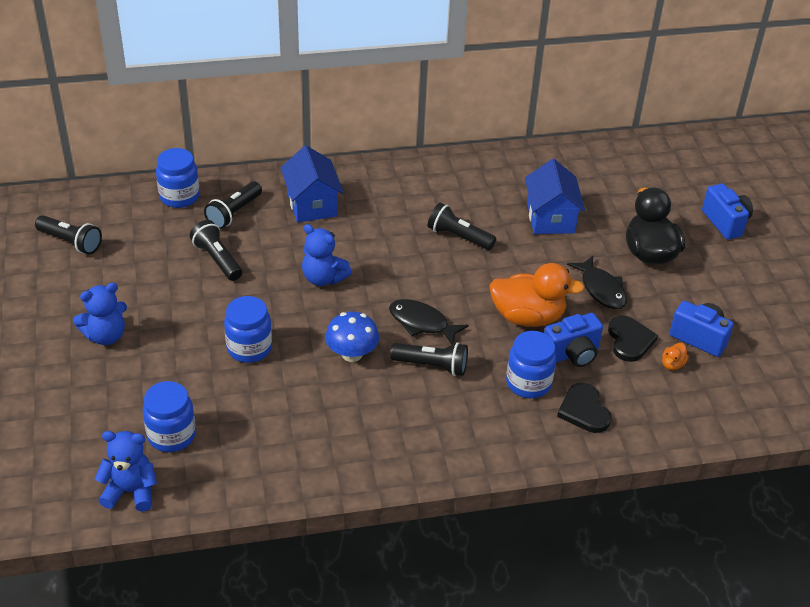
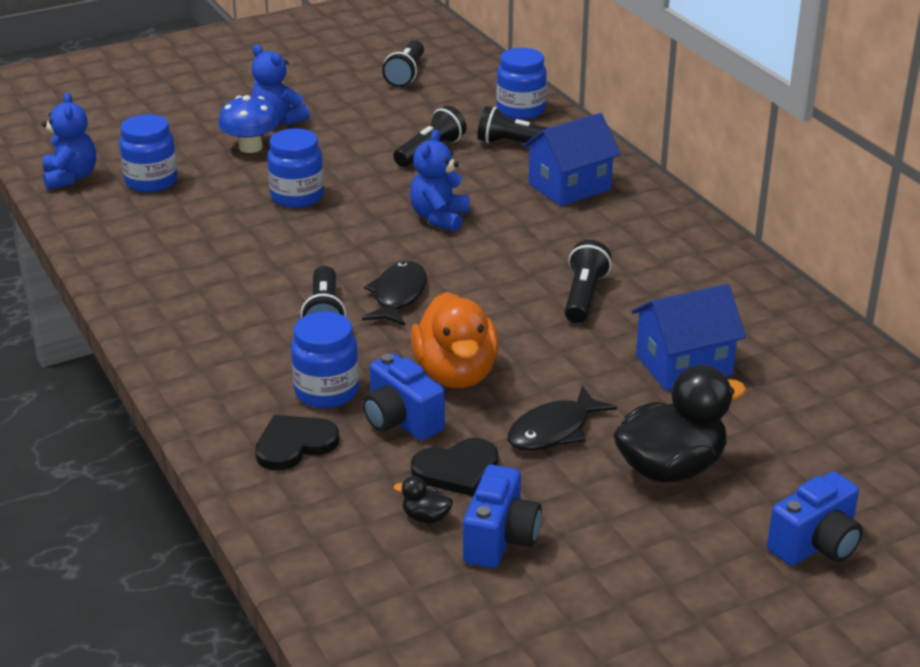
camera: 75 degrees right, 10 degrees down
(352, 354) = (319, 258): blue mushroom -> blue mushroom (250, 147)
(672, 364) = (426, 517): orange duck -> black duck

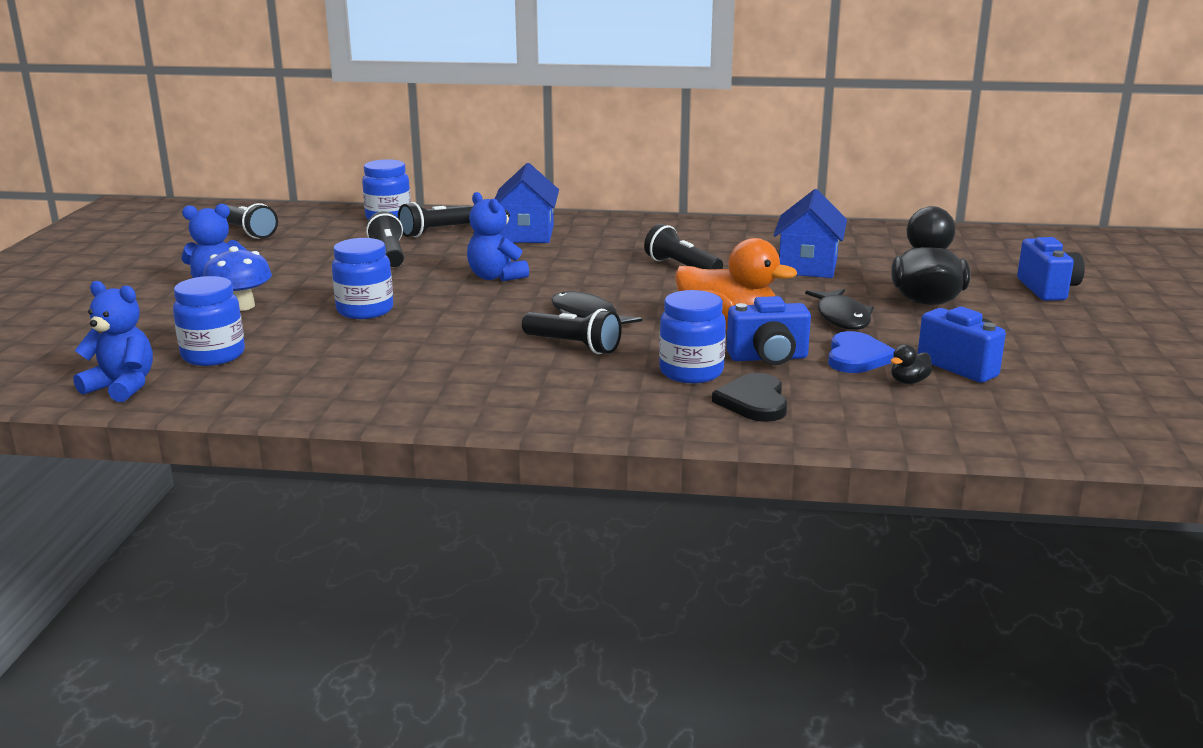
camera: 55 degrees left, 10 degrees down
(457, 470) = (857, 357): black heart -> blue heart

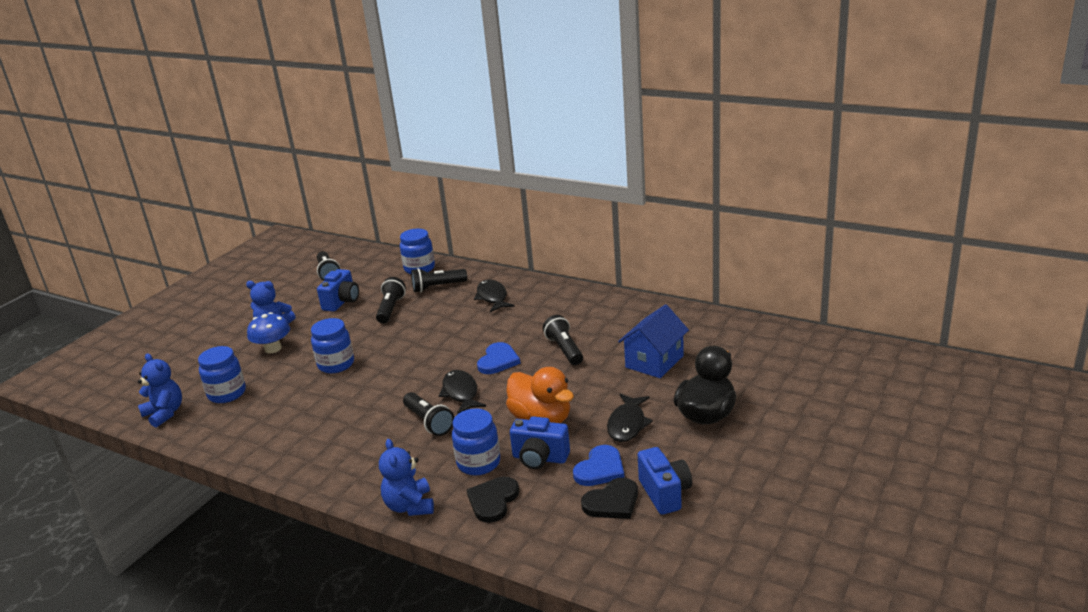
camera: 25 degrees right, 5 degrees up
(496, 277) = (437, 342): blue teddy bear -> blue teddy bear (410, 506)
(527, 234) = (492, 297): blue house -> black fish
(604, 284) = (498, 361): none -> blue heart
(909, 381) = (612, 502): black duck -> black heart
(1047, 289) = (814, 418): blue camera -> blue camera (342, 302)

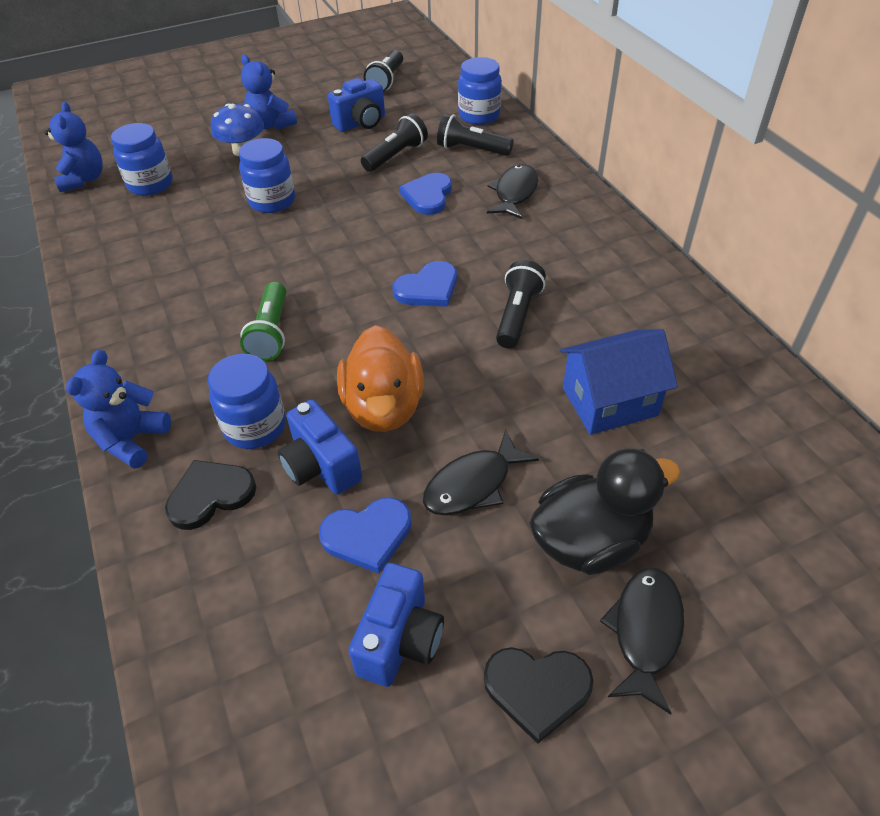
camera: 35 degrees right, 20 degrees up
(429, 422) = (271, 332): black flashlight -> green flashlight
(440, 320) = (428, 196): none -> blue heart
(461, 393) = (343, 311): black fish -> black fish (645, 632)
(612, 502) = (325, 602): black heart -> black heart (537, 689)

